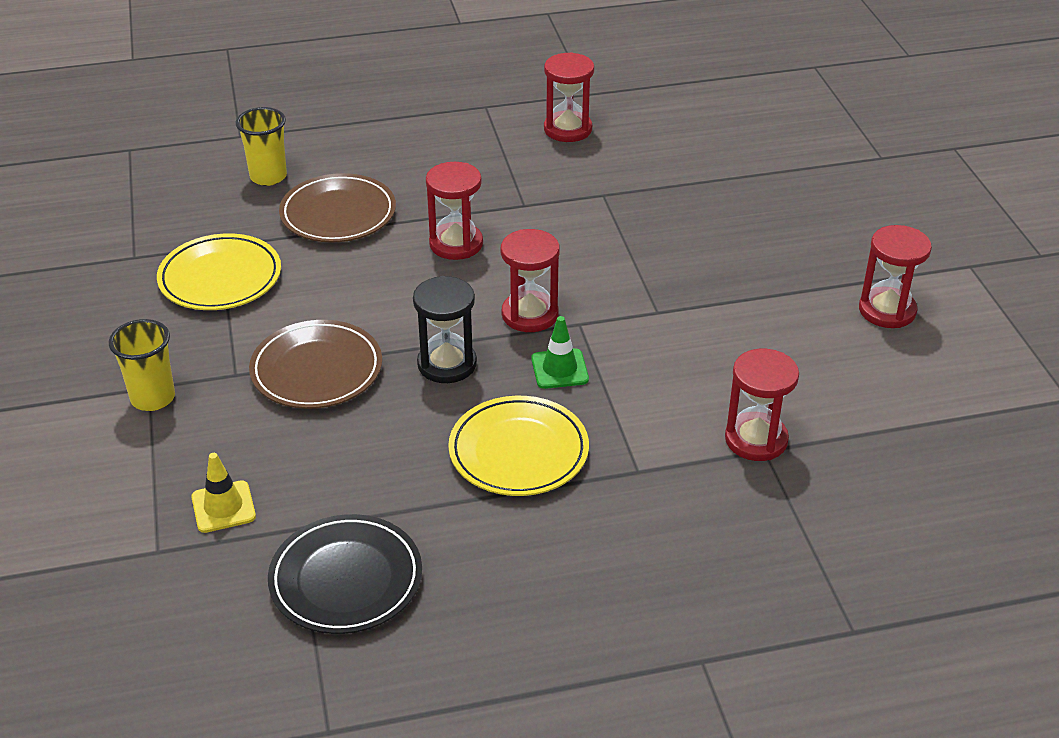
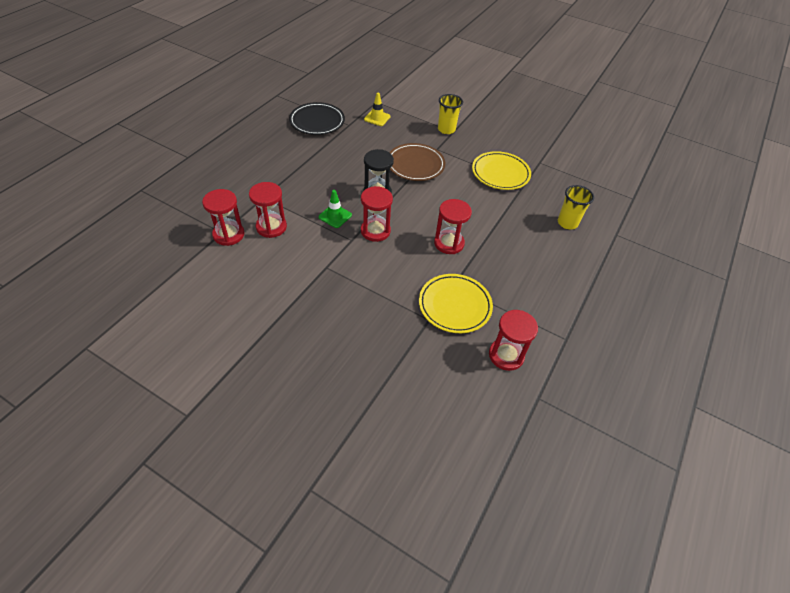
camera: 130 degrees right, 10 degrees up
(338, 214) = (512, 225): brown plate -> none
(518, 451) = (312, 180): yellow plate -> yellow plate (454, 305)
(887, 310) = (216, 343): red hourglass -> red hourglass (271, 227)

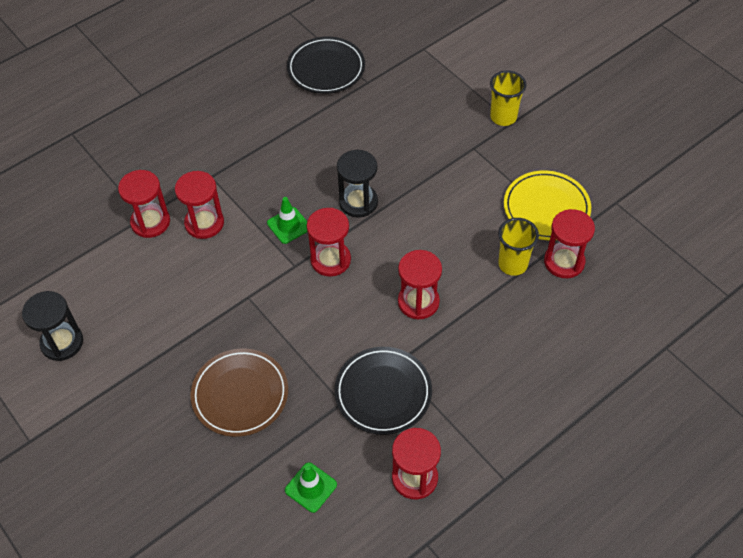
camera: 25 degrees right, 5 degrees up
(188, 333) = (62, 342): none -> black hourglass
(377, 118) = (412, 78): yellow traffic cone -> none
(415, 165) = (430, 168): brown plate -> brown plate (240, 394)
(435, 384) = (311, 487): none -> green traffic cone
(454, 305) = (383, 393): yellow plate -> black plate
(528, 200) = (564, 262): none -> red hourglass
(567, 223) = (602, 311): yellow cup -> yellow cup (513, 264)

